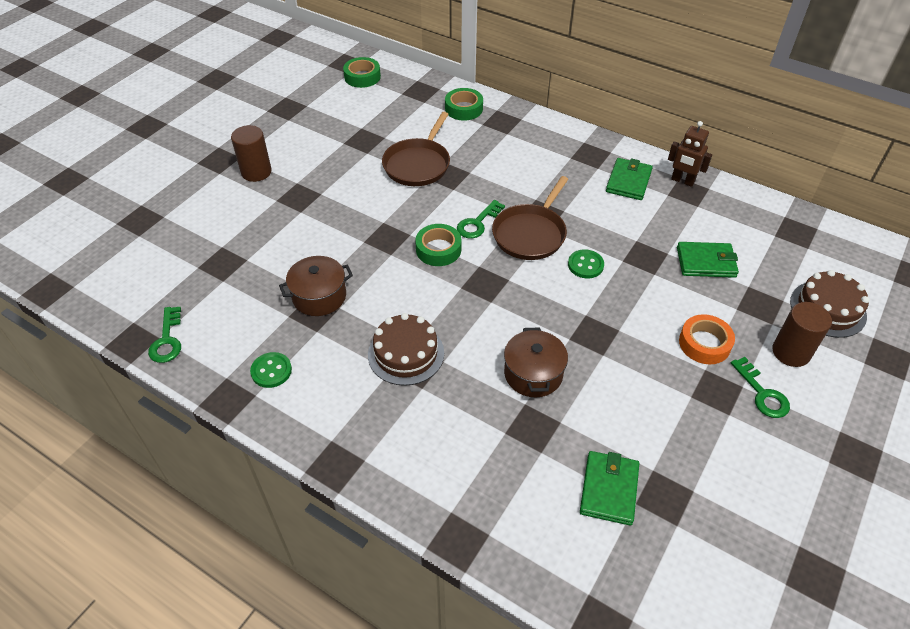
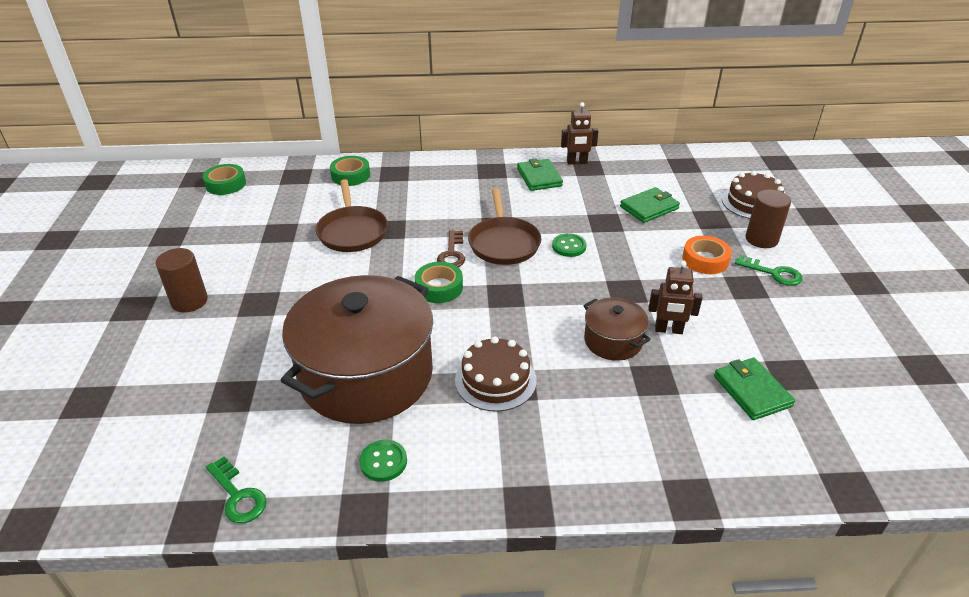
camera: 35 degrees left, 10 degrees down
(319, 296) = (366, 375): brown pot -> brown pot, size x2.18
(477, 223) = (452, 253): green key -> brown key
(593, 391) = (668, 330): none -> brown robot

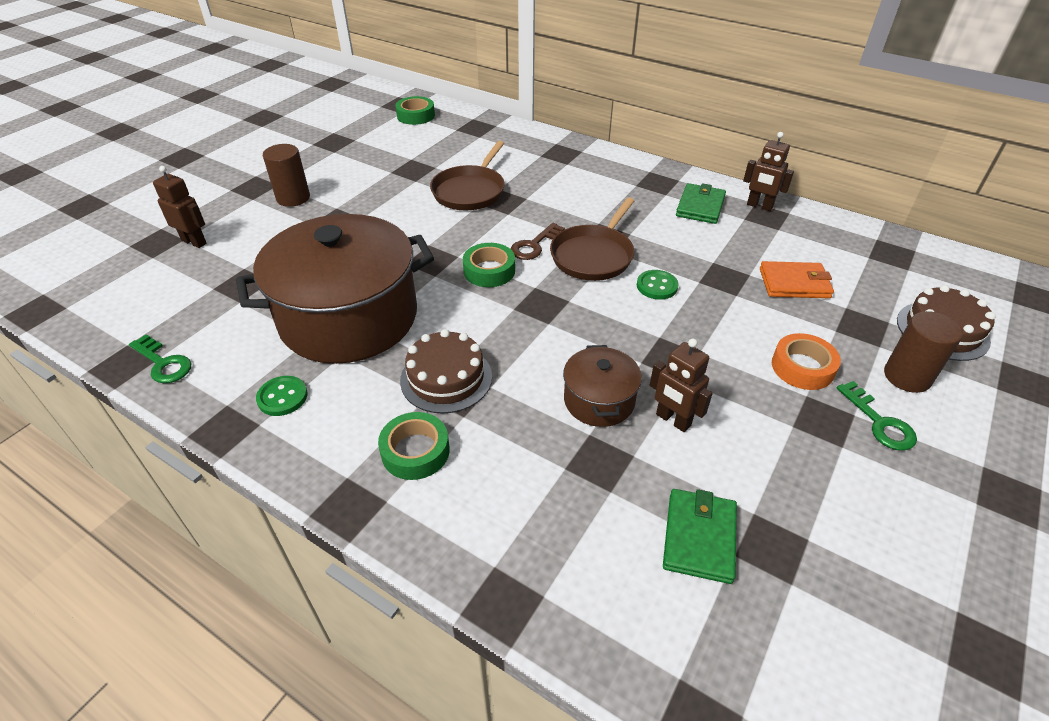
camera: 35 degrees right, 5 degrees up
(131, 382) = (194, 242): none -> brown robot
(238, 495) = (163, 363): green key -> green key turned 45 degrees counterclockwise
(350, 175) = (521, 142): green tape -> green tape (415, 451)
(649, 207) = (794, 283): green wallet -> orange wallet

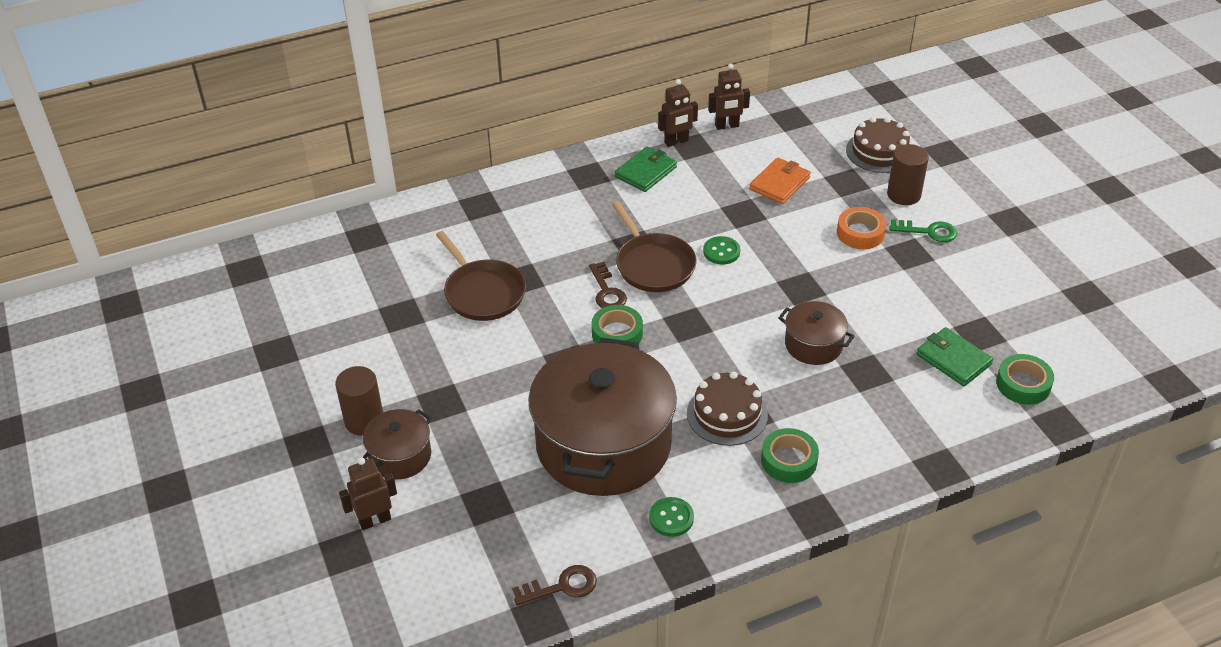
camera: 55 degrees left, 0 degrees up
(163, 363) = (561, 587): green key -> brown key
(267, 226) = (400, 456): none -> brown pot
(416, 116) = (289, 269): green tape -> green tape (1023, 384)
(673, 420) = (858, 319): brown robot -> brown robot (727, 126)
(700, 206) = (646, 172): green wallet -> green wallet turned 75 degrees clockwise

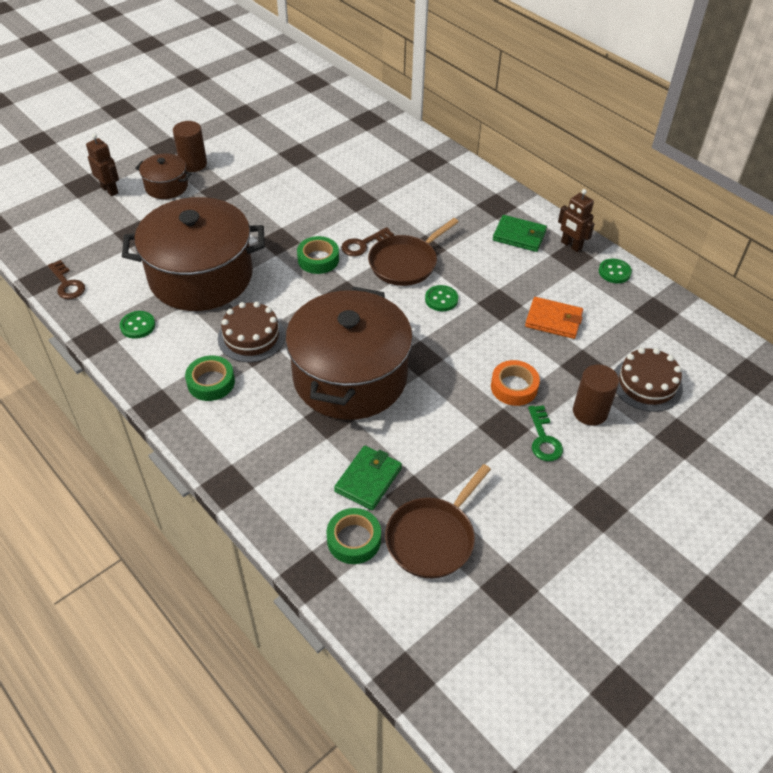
camera: 70 degrees right, 5 degrees up
(483, 293) = (334, 184): brown pan -> brown pan (432, 538)
(727, 126) = (614, 272): brown robot -> green button
(813, 345) = (350, 377): brown pot -> brown pot, size x2.18

